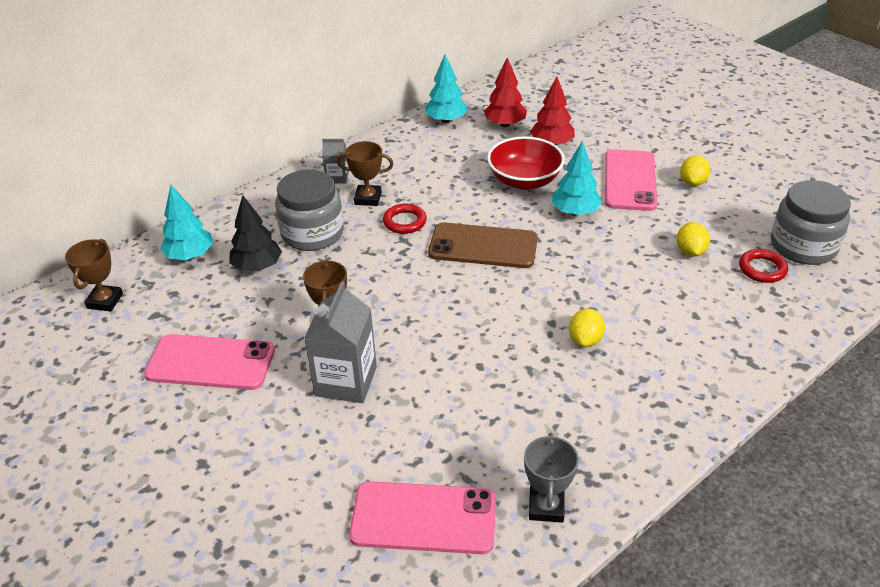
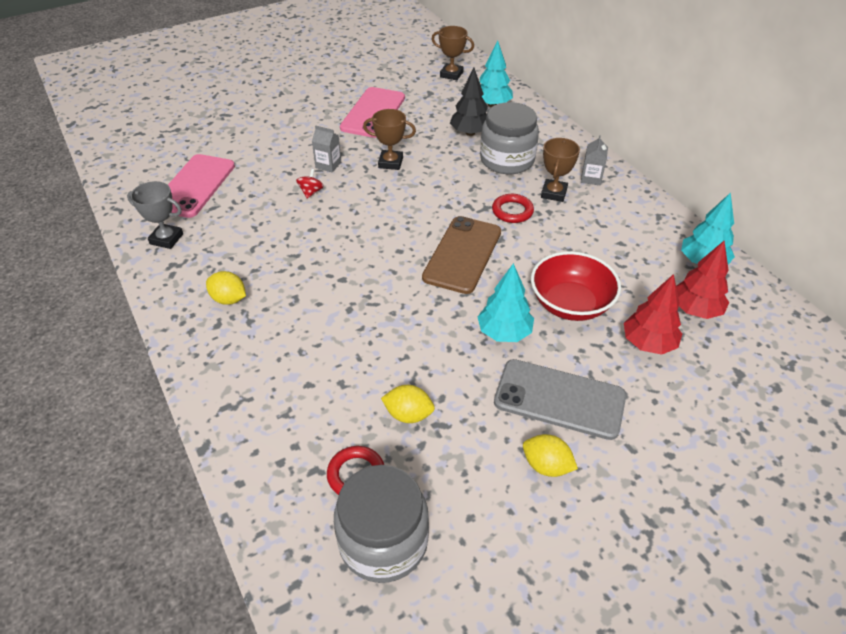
camera: 100 degrees right, 5 degrees up
(346, 381) = (328, 165): grey carton -> grey carton, size x0.53
(408, 384) = (311, 192): none -> red spinning top
(585, 340) = (312, 295): yellow lemon -> yellow lemon (229, 299)
(629, 180) = (559, 399): pink phone -> grey phone

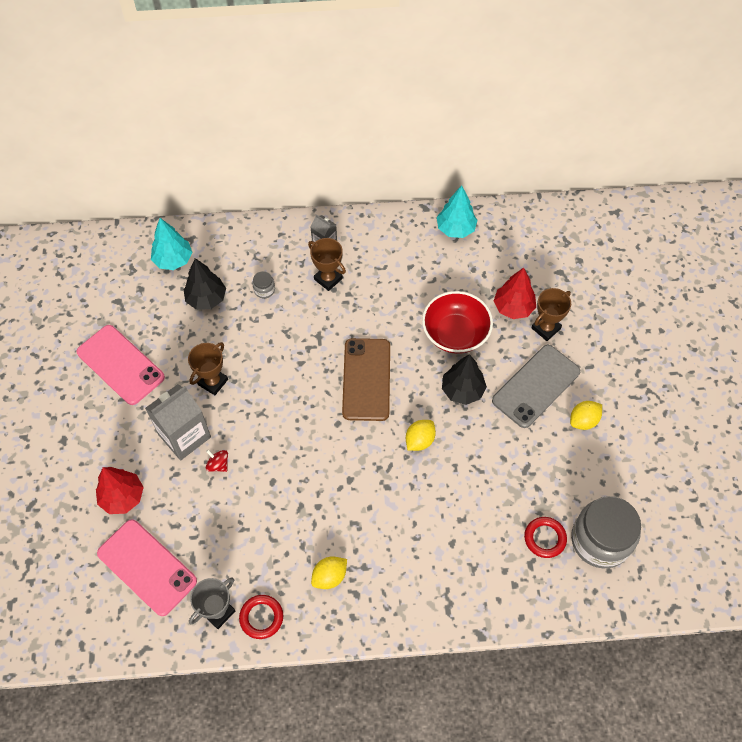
camera: 65 degrees left, 15 degrees up
(328, 165) = (184, 436): grey carton -> grey carton, size x1.90
(408, 414) = (509, 485): yellow lemon -> yellow lemon (419, 440)
(451, 74) = (97, 268): brown trophy -> brown trophy (546, 328)
(462, 254) = (366, 379): brown phone -> brown phone turned 45 degrees clockwise
(504, 333) = (462, 390): turquoise tree -> black tree
(507, 160) = (264, 290): grey jar -> grey jar, size x0.41
(512, 211) = (334, 319): red ring -> red ring (261, 617)
(695, 310) = (497, 262): red tree -> red tree (122, 497)

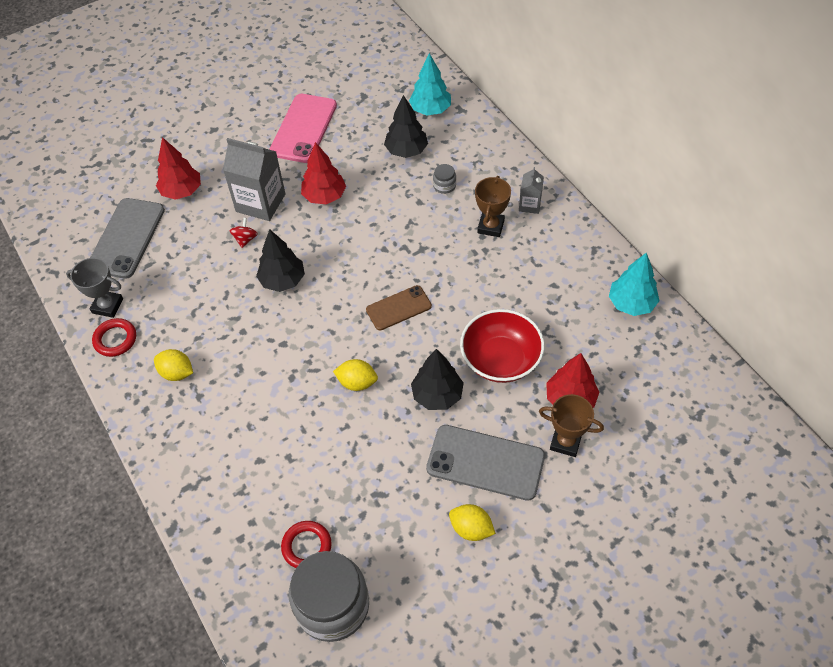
camera: 65 degrees right, 5 degrees down
(147, 567) = (126, 238): pink phone -> grey phone
(213, 382) = (324, 196): brown trophy -> red tree
(283, 453) = (283, 280): none -> black tree
(366, 379) = (399, 308): brown phone -> brown phone, size x0.61

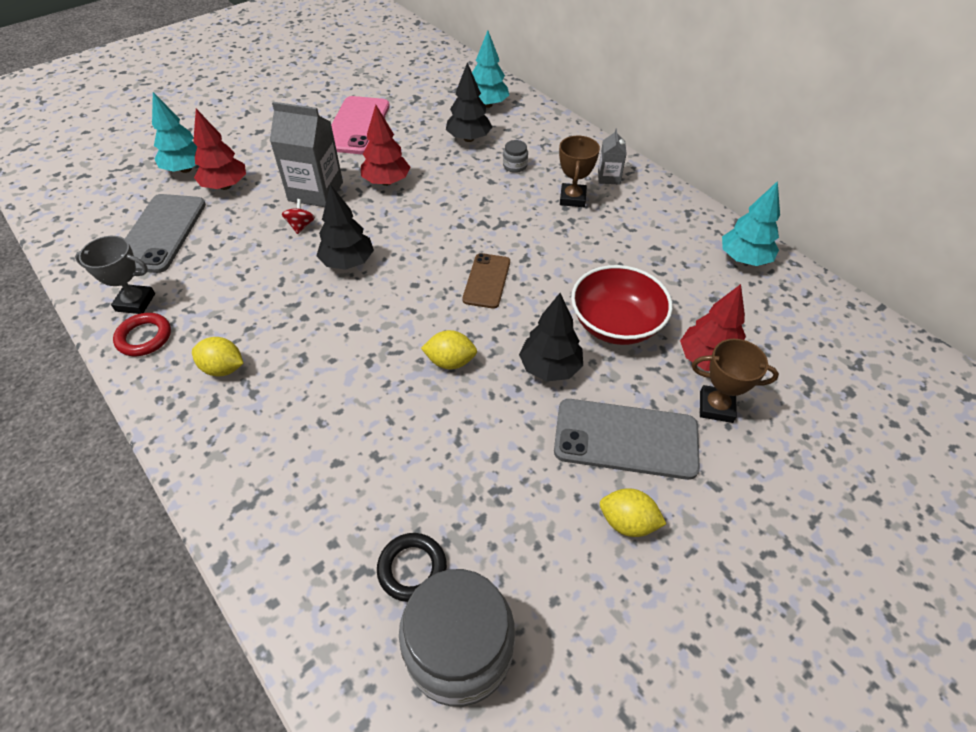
camera: 10 degrees left, 5 degrees down
(148, 170) = (186, 169): none -> turquoise tree
(307, 546) = (412, 569): red ring -> black ring
(399, 308) = (487, 281): brown phone -> brown phone turned 45 degrees counterclockwise

